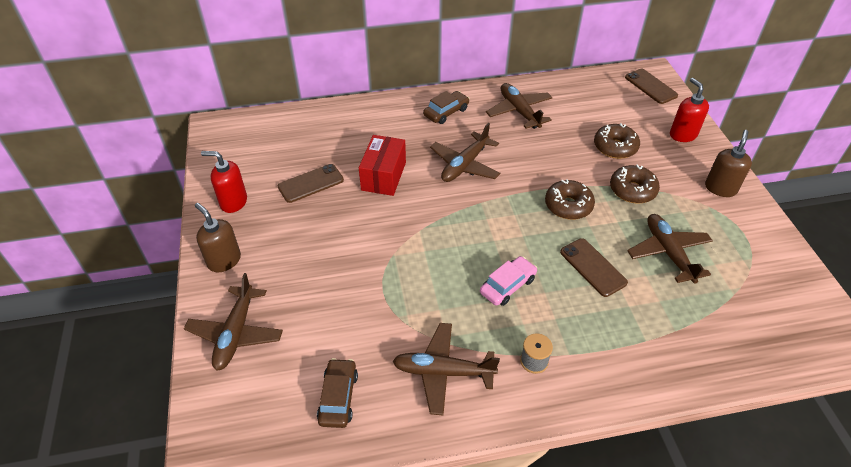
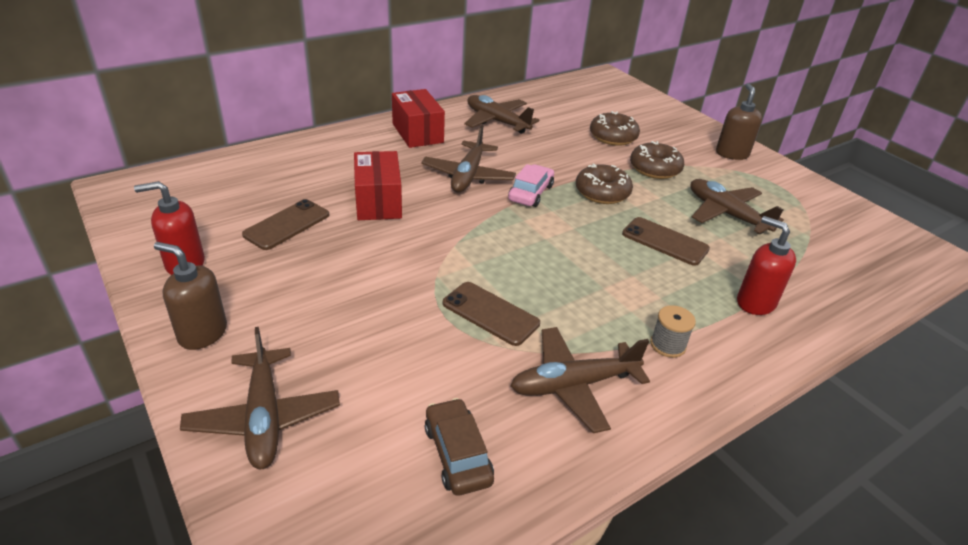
camera: 25 degrees left, 10 degrees down
(446, 112) = (417, 133): brown car -> red box
(508, 286) = (589, 278): pink car -> pink car (531, 193)
(650, 86) = (611, 86): brown phone -> brown phone (490, 313)
(682, 135) = (667, 118): red soap dispenser -> red soap dispenser (755, 302)

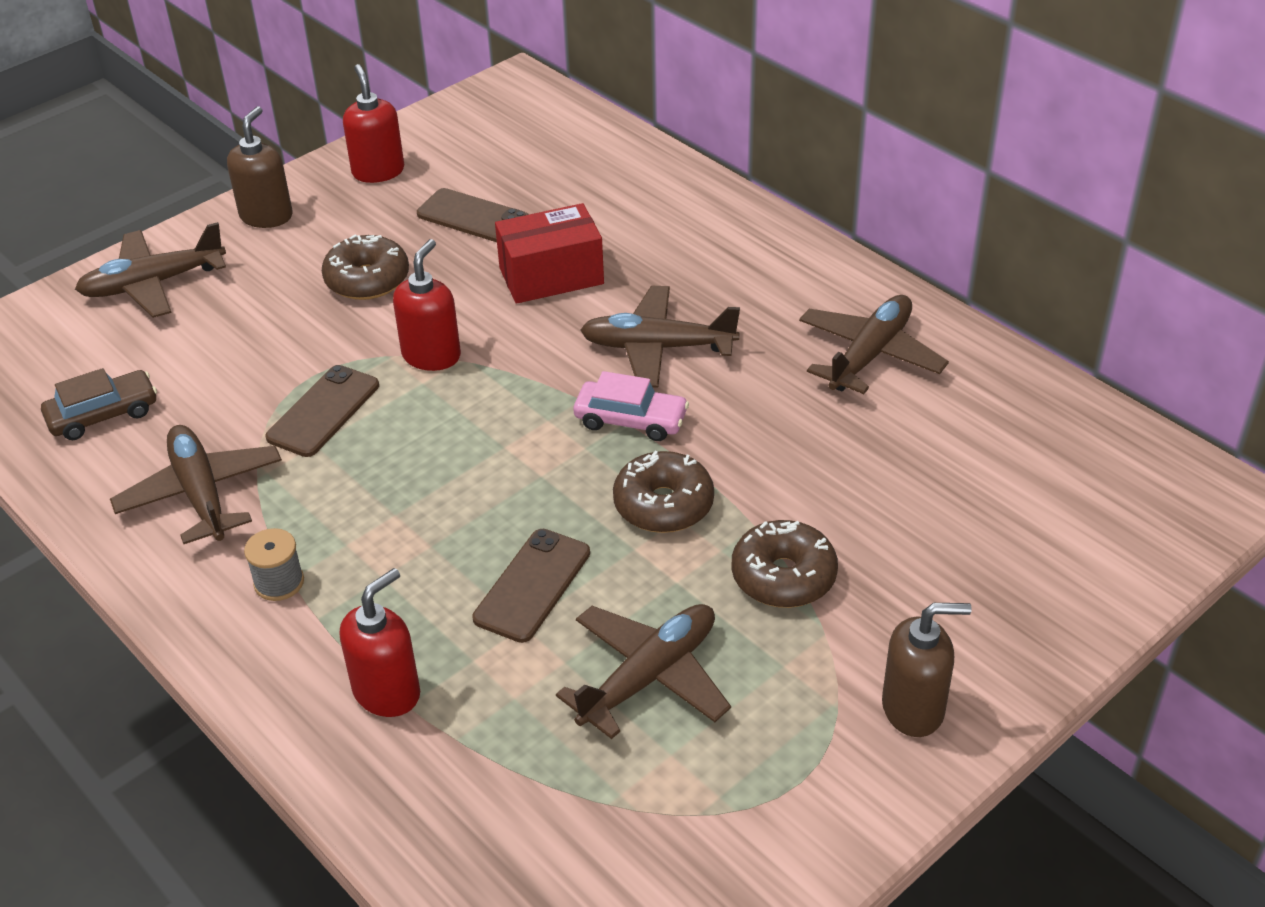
camera: 85 degrees right, 5 degrees up
(417, 133) = (775, 274): red box -> none
(443, 258) = (431, 355): none -> red soap dispenser
(613, 137) = (891, 514): brown donut -> brown donut (367, 280)

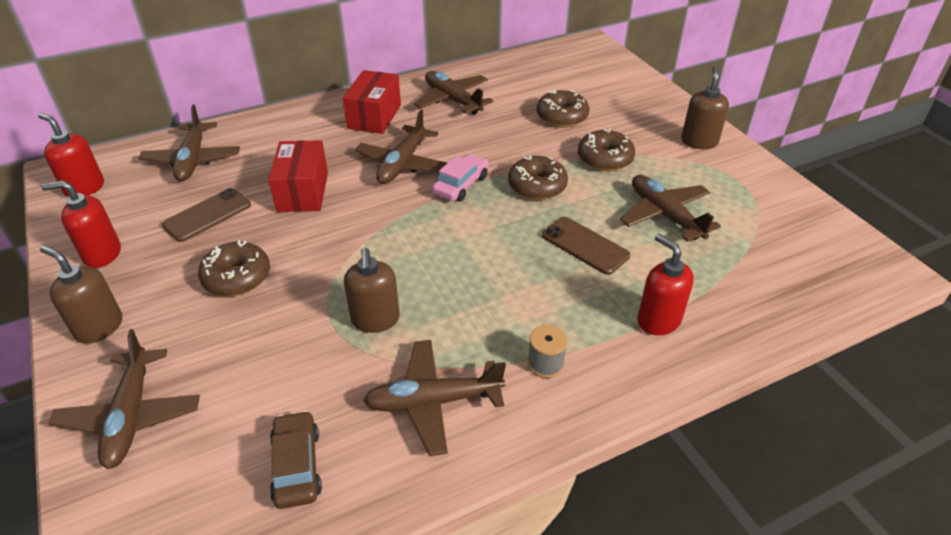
camera: 75 degrees left, 0 degrees up
(323, 411) = (375, 320): brown phone -> brown soap dispenser
(431, 355) = (348, 257): red soap dispenser -> red soap dispenser (84, 188)
(580, 164) = (192, 160): none -> brown plane
(770, 285) = (374, 116): none -> red box
(893, 499) = (562, 117): none -> brown donut

